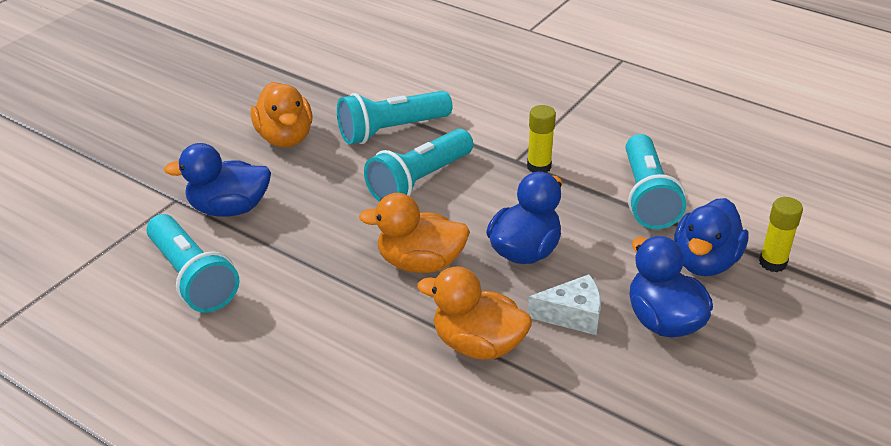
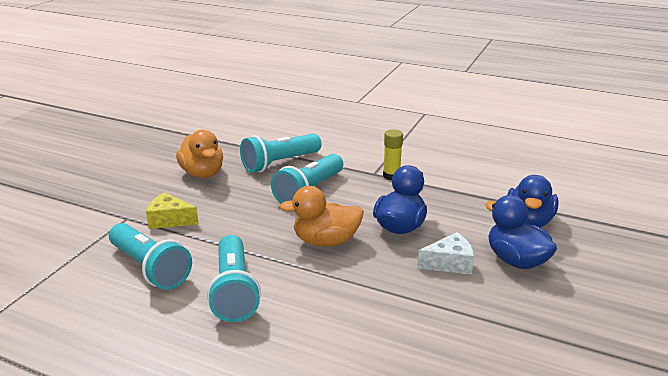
camera: 10 degrees left, 10 degrees down
(229, 208) = (170, 220): blue duck -> yellow cheese
(477, 345) = (386, 290): orange duck -> none
(647, 197) = (472, 187): turquoise flashlight -> turquoise flashlight (234, 291)
(772, 263) = (574, 218): yellow glue stick -> none

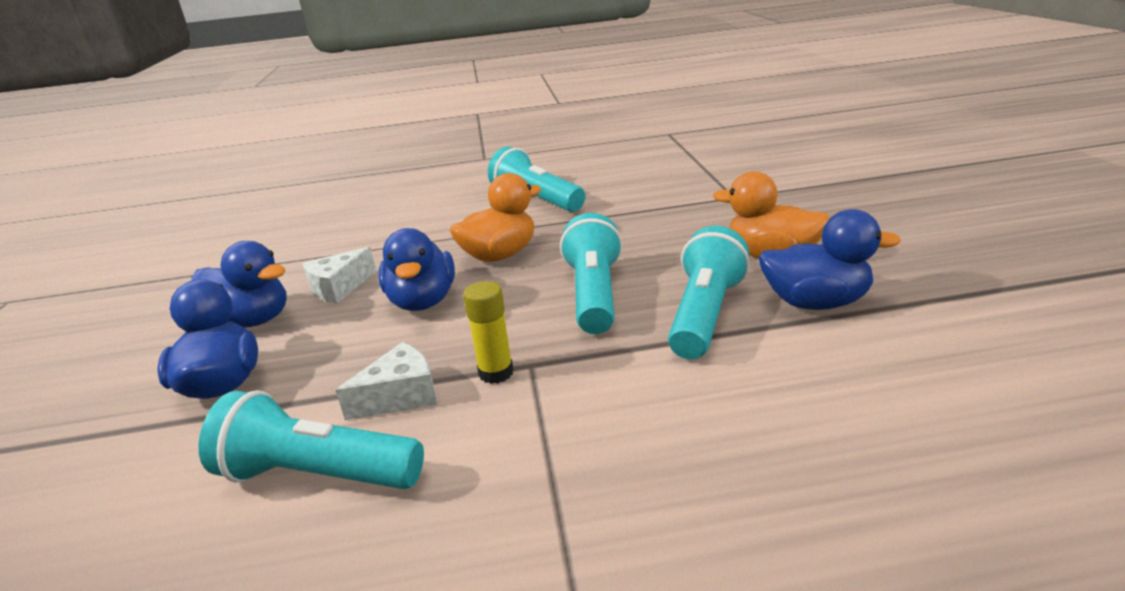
camera: 150 degrees right, 0 degrees up
(150, 268) = (630, 185): turquoise flashlight -> turquoise flashlight (318, 474)
(170, 220) = (691, 210): yellow cheese -> none
(233, 150) = (815, 302): none -> blue duck
(438, 182) = (400, 396): none -> white cheese

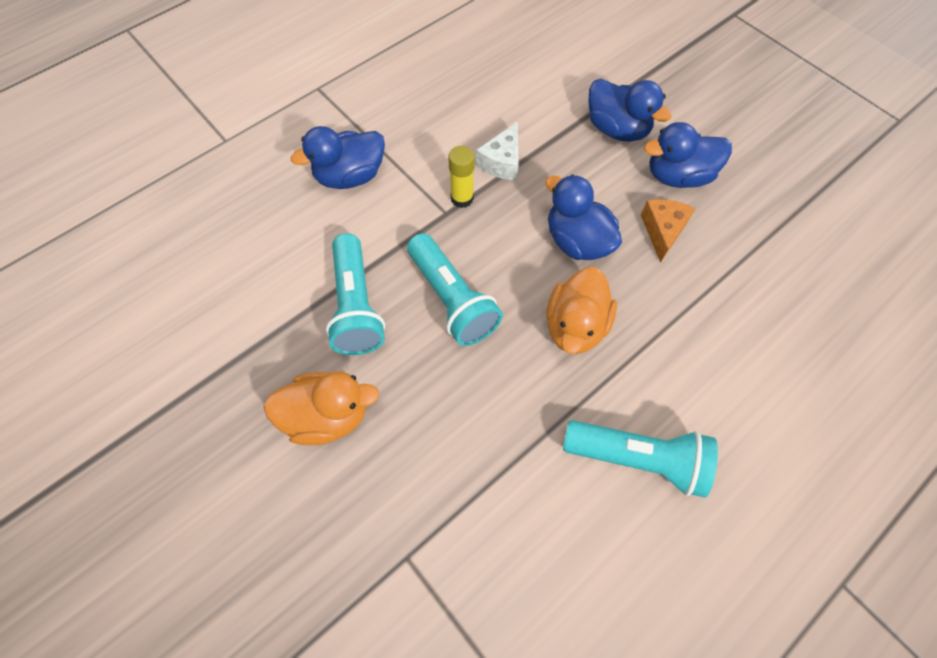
camera: 145 degrees right, 35 degrees up
(318, 474) = (494, 109): turquoise flashlight -> none
(339, 288) = (662, 231): white cheese -> orange cheese
(815, 302) = (278, 352): blue duck -> blue duck (350, 176)

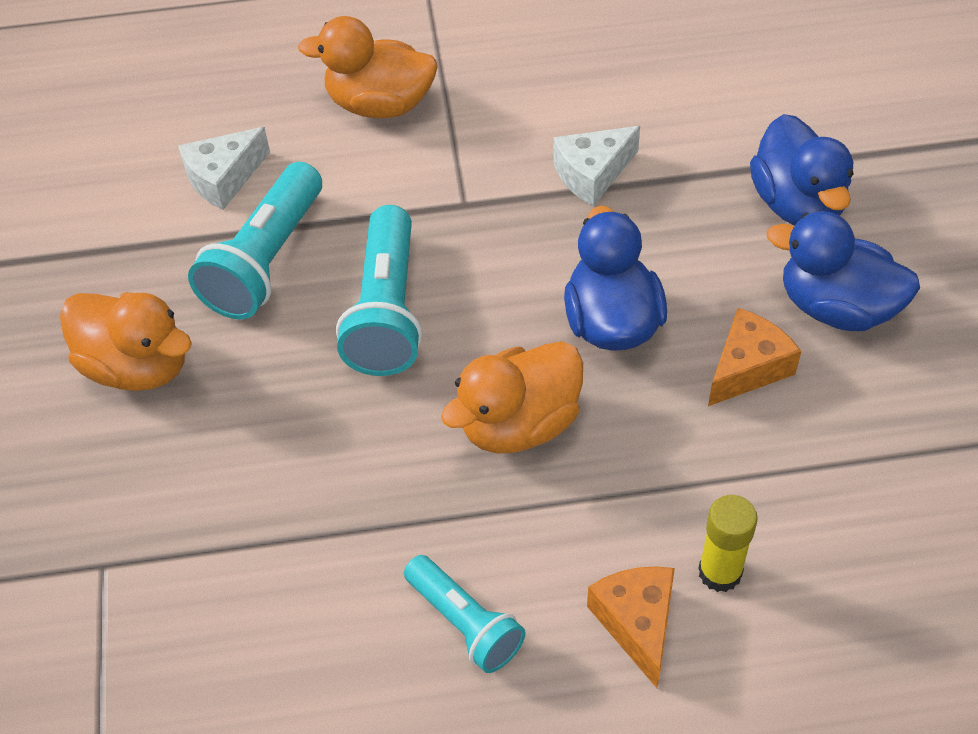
camera: 35 degrees right, 10 degrees down
(289, 267) = (224, 178): none -> white cheese
(350, 176) = (380, 104): blue duck -> orange duck
(462, 198) = (500, 195): yellow glue stick -> yellow glue stick (720, 572)
(637, 459) = (465, 623): turquoise flashlight -> turquoise flashlight, size x0.63
(720, 403) = (637, 623): none -> orange cheese

